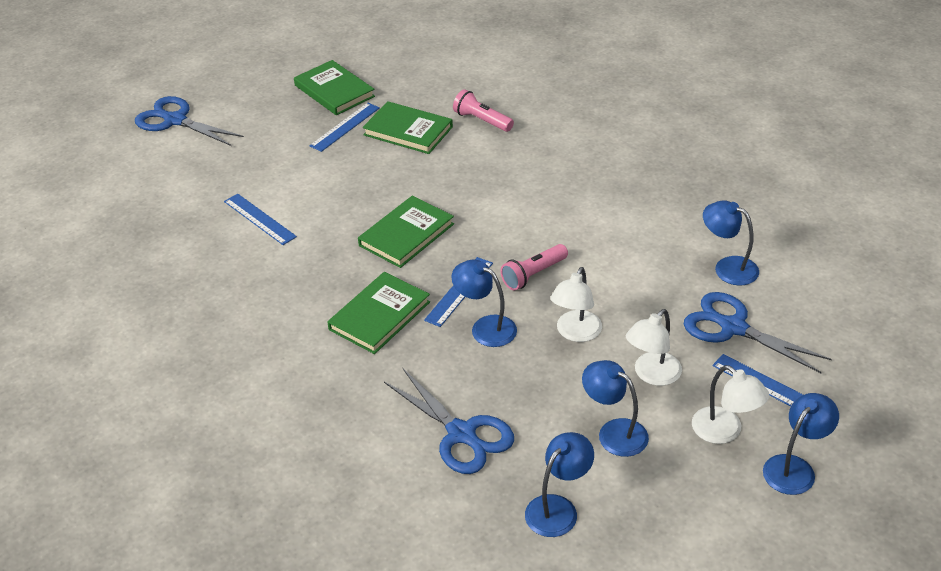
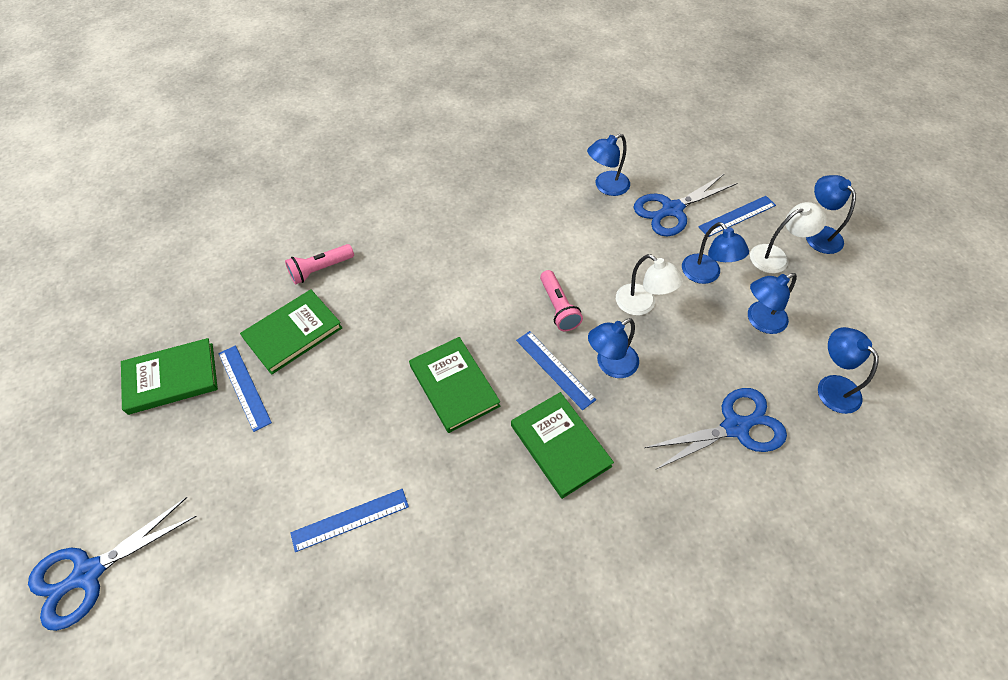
camera: 70 degrees left, 15 degrees up
(652, 375) = (706, 275): white lamp -> blue lamp

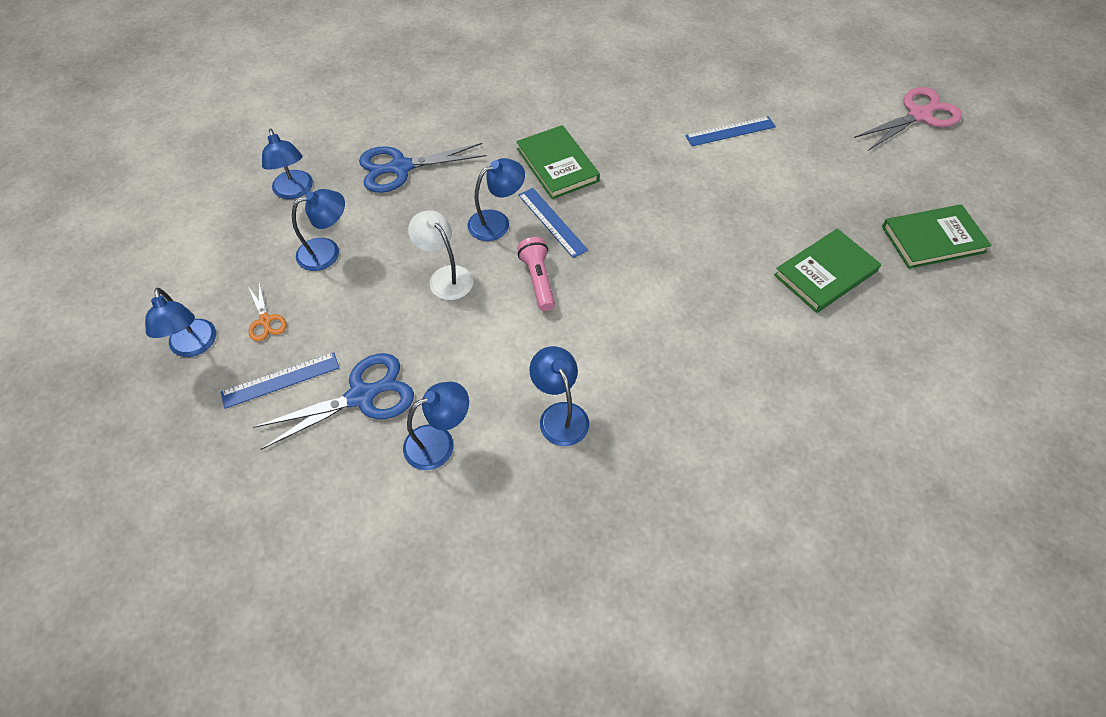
camera: 175 degrees left, 0 degrees up
(88, 574) = (919, 115): blue scissors -> pink scissors
(244, 387) = (856, 227): blue ruler -> none
(320, 269) = (818, 344): pink flashlight -> none
(454, 386) = (651, 214): green book -> none
(706, 275) = (360, 304): blue lamp -> blue lamp (559, 415)
(776, 256) = (265, 321): white lamp -> orange scissors

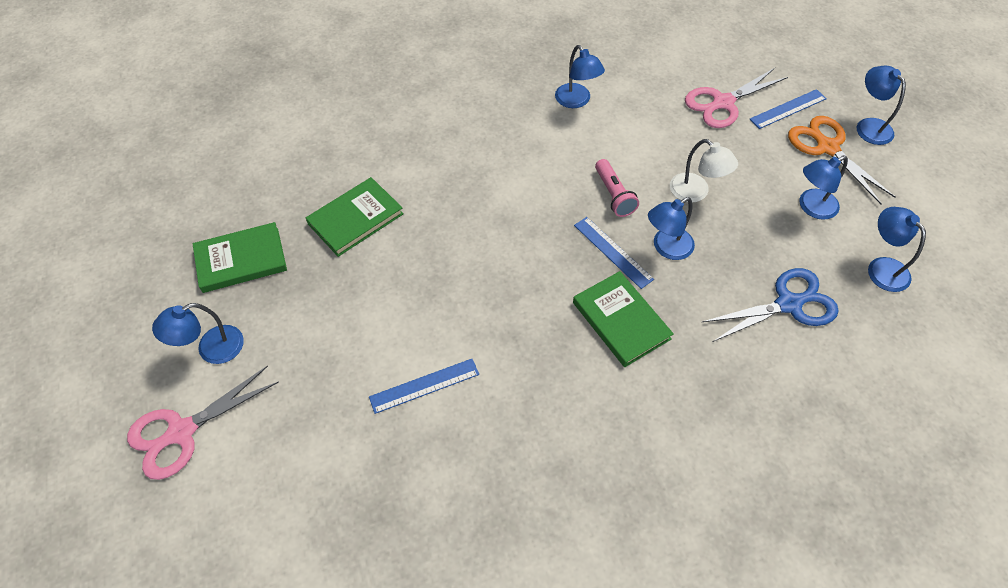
camera: 175 degrees right, 0 degrees up
(265, 321) = (827, 147): orange scissors -> orange scissors, size x1.94
(362, 396) = (722, 103): blue scissors -> pink scissors
(439, 442) = (656, 80): blue lamp -> blue lamp (211, 349)

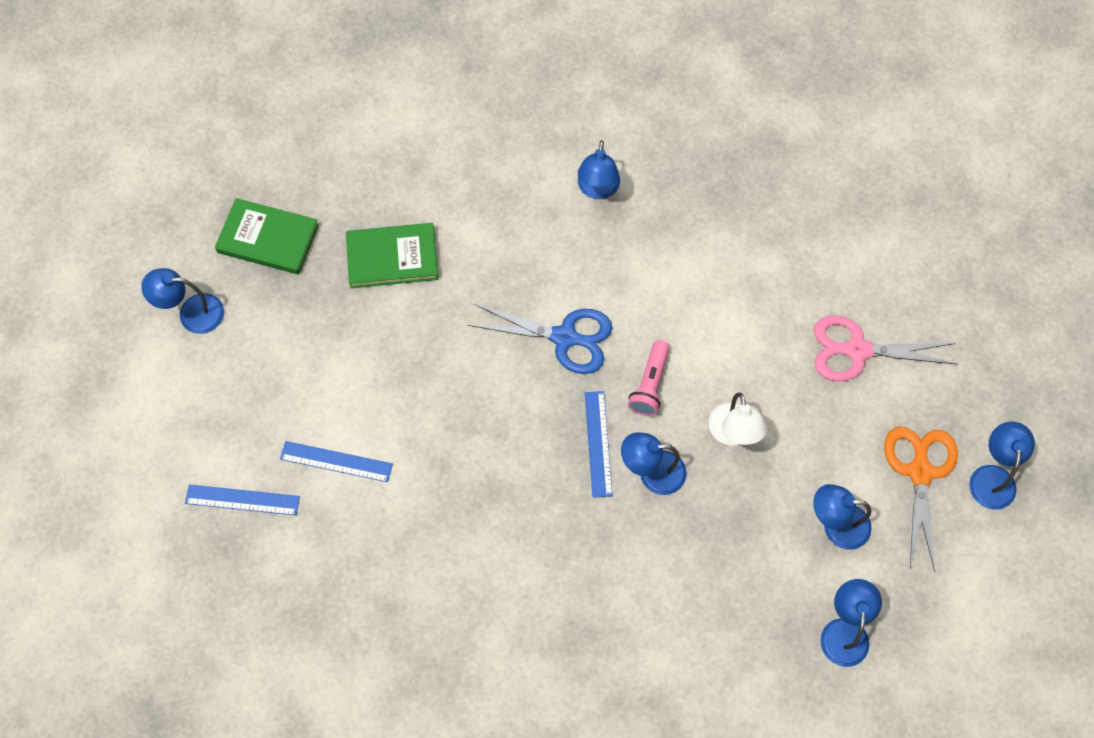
camera: 35 degrees right, 10 degrees up
(181, 432) = (126, 374): pink scissors -> none
(576, 101) = (703, 253): blue lamp -> blue lamp (597, 189)
(621, 320) = (548, 515): green book -> none
(788, 109) = (922, 401): blue ruler -> blue ruler (242, 500)
(789, 304) = (717, 604): blue scissors -> blue scissors (565, 338)

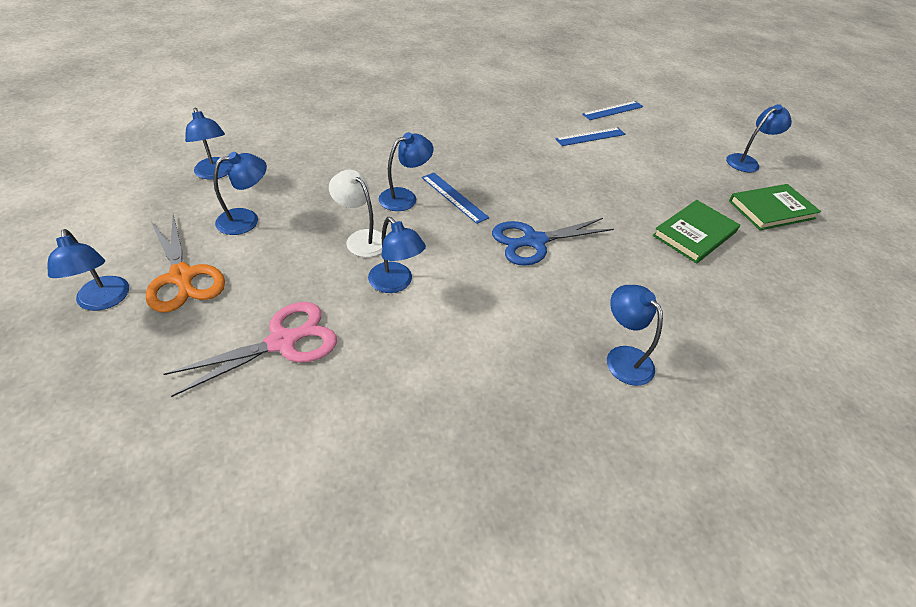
camera: 140 degrees right, 20 degrees down
(649, 384) = (448, 241): pink flashlight -> none
(732, 359) = (395, 283): none -> blue lamp

